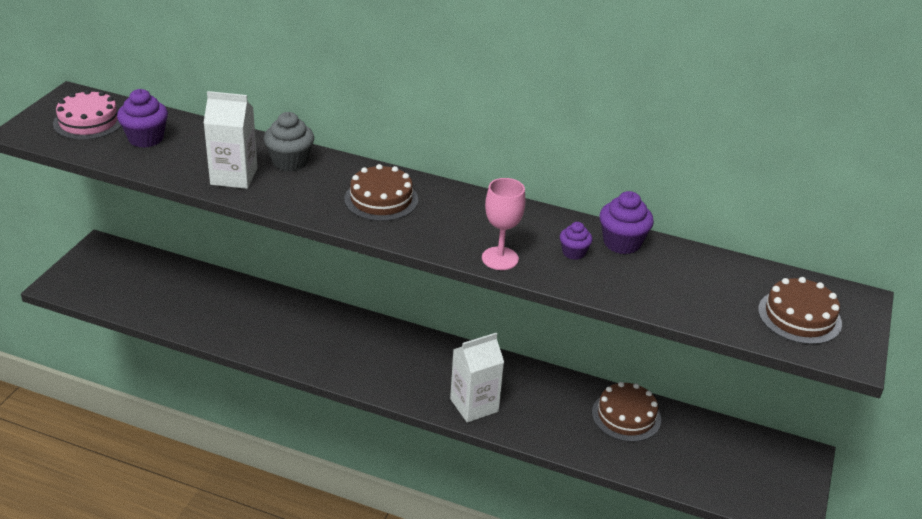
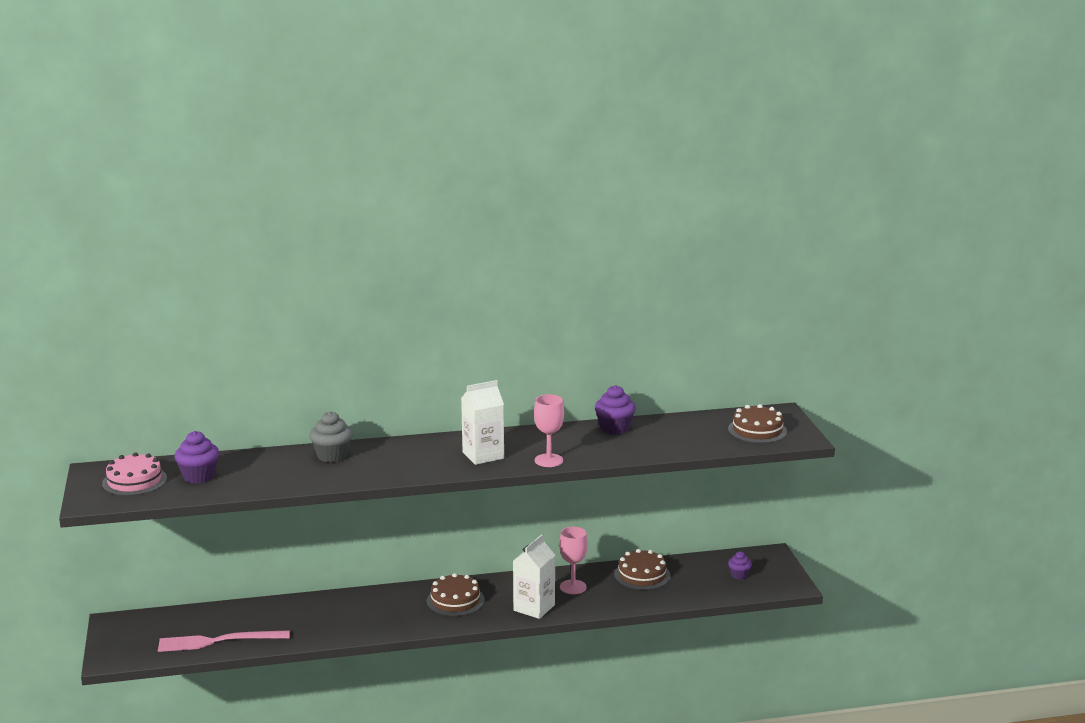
camera: 30 degrees left, 15 degrees down
(158, 307) = (218, 641): none -> pink fork
(234, 176) = (302, 476): white carton -> white carton (483, 455)
(381, 199) = (428, 455): brown cake -> brown cake (455, 600)
(538, 397) = (573, 587): none -> pink goblet
(573, 253) = (591, 443): purple cupcake -> purple cupcake (739, 575)

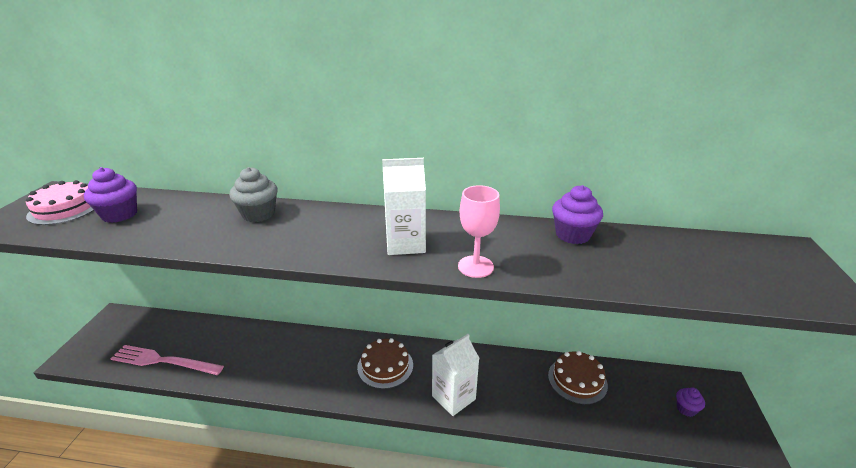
camera: 20 degrees right, 10 degrees up
(573, 587) = (502, 378): pink goblet -> none
(757, 430) = (764, 272): brown cake -> none

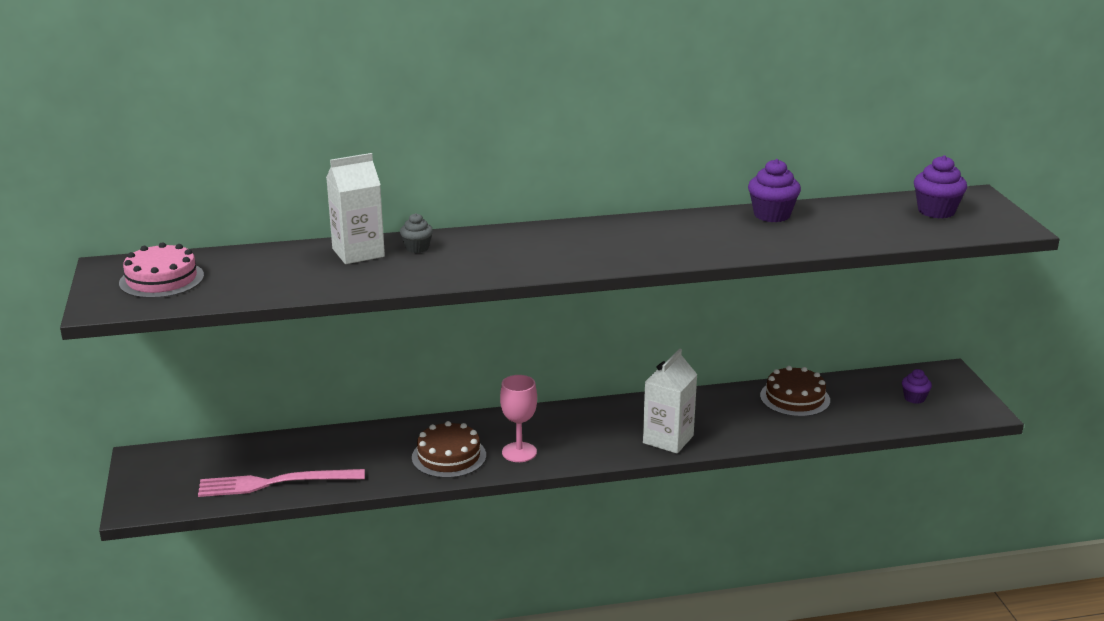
camera: 20 degrees left, 5 degrees down
(119, 214) = (246, 274): purple cupcake -> purple cupcake (936, 211)
(258, 214) = (417, 248): grey cupcake -> grey cupcake, size x0.60
(385, 366) = (568, 430): brown cake -> brown cake (449, 456)
(405, 243) = (611, 247): white carton -> white carton (358, 253)
(475, 266) = (697, 254): pink goblet -> pink goblet (519, 452)

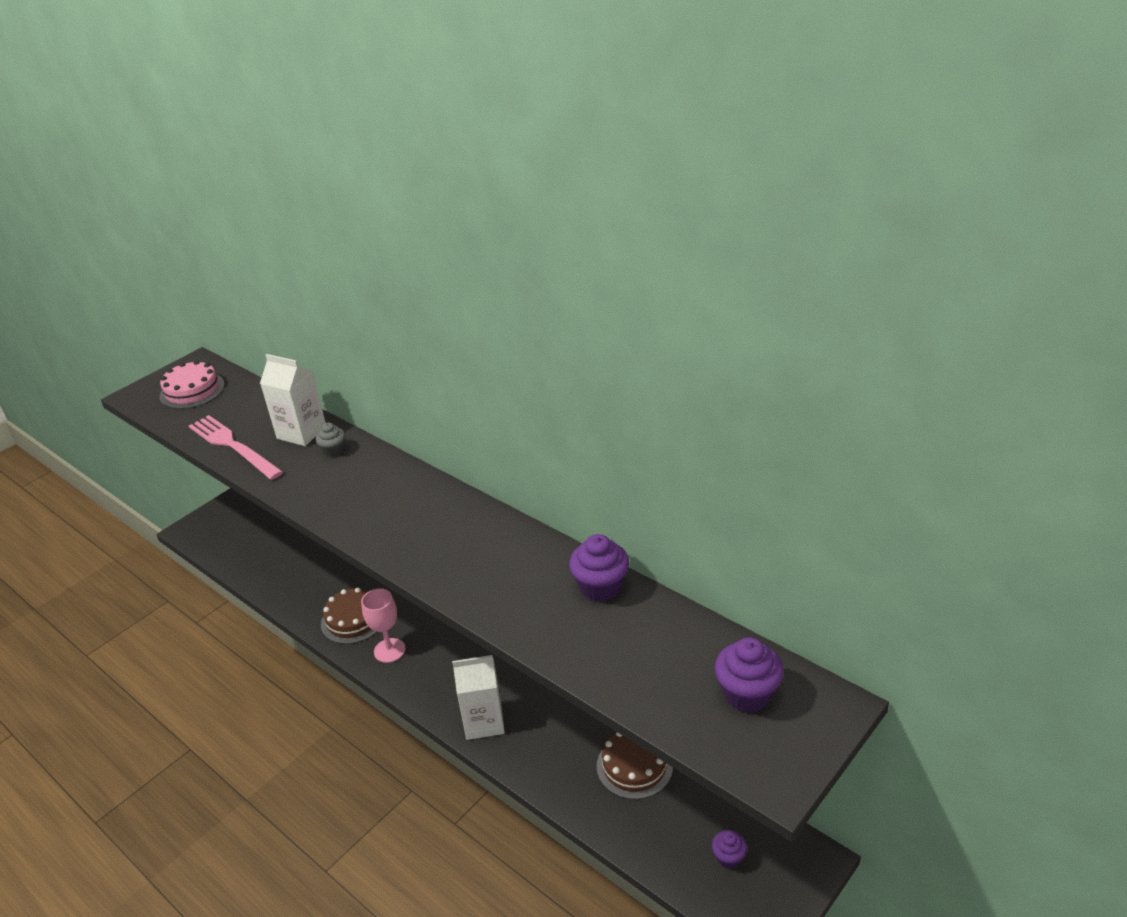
camera: 55 degrees right, 10 degrees up
(275, 483) = (256, 565): pink fork -> pink fork (233, 446)

